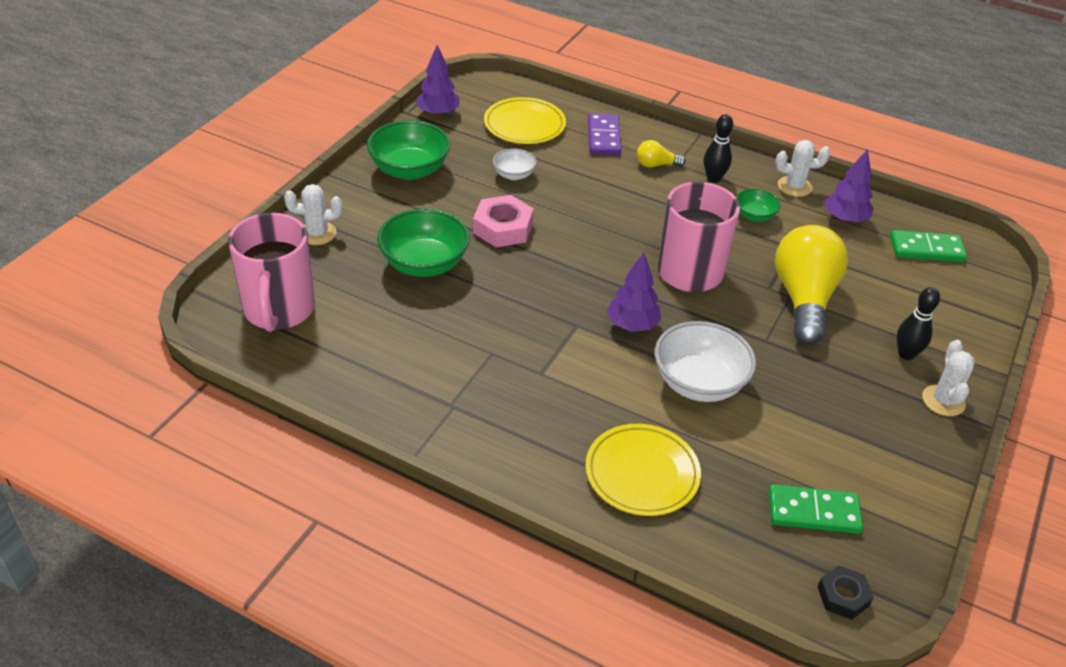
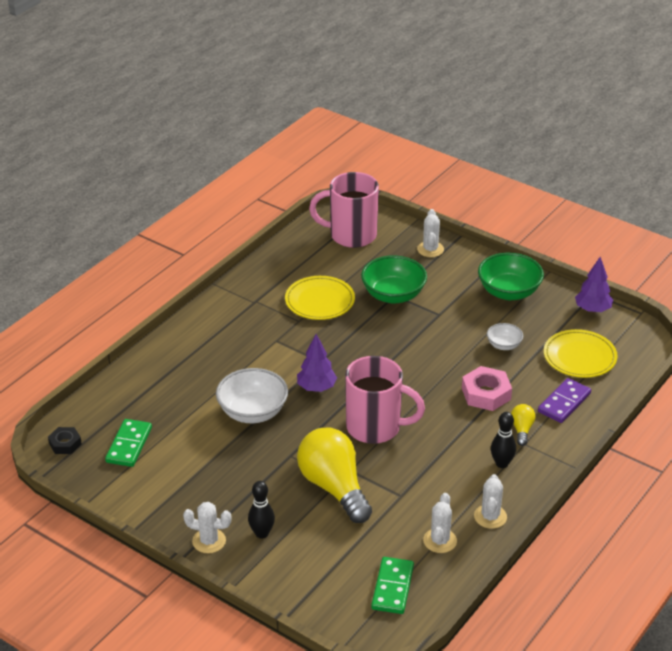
camera: 100 degrees right, 5 degrees down
(503, 228) = (433, 334): pink nut -> pink nut (486, 394)
(603, 137) = (564, 403): purple domino -> purple domino turned 60 degrees counterclockwise
(642, 473) = (180, 374): yellow plate -> yellow plate (320, 301)
(754, 216) = (445, 480): green bowl -> none
(803, 299) = (334, 487): yellow light bulb -> yellow light bulb turned 135 degrees counterclockwise
(845, 219) = (440, 541): purple tree -> white cactus

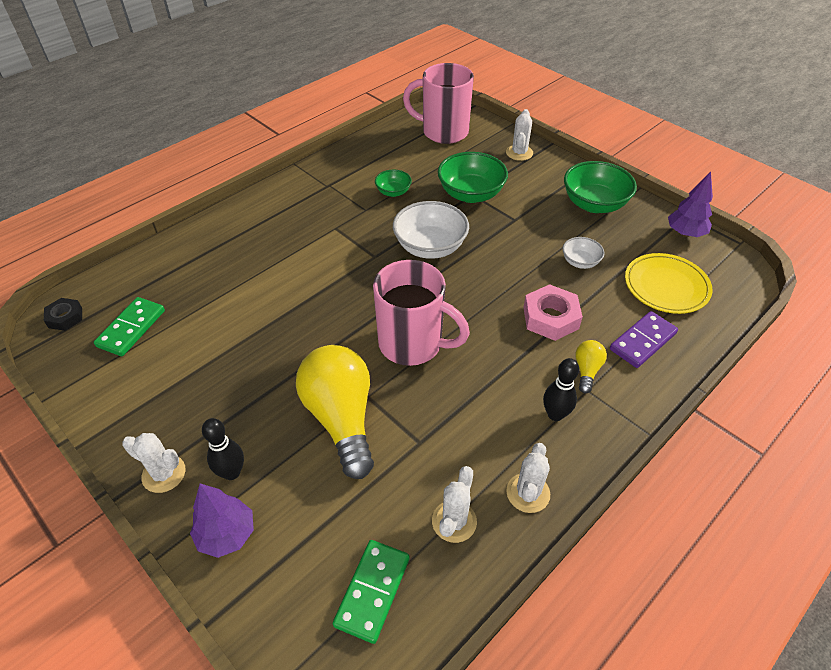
camera: 10 degrees right, 10 degrees up
(252, 412) = (281, 306): white bowl -> white bowl (430, 247)
(316, 388) = (360, 286): purple tree -> purple tree (227, 534)
(320, 301) = (393, 192): yellow plate -> green bowl

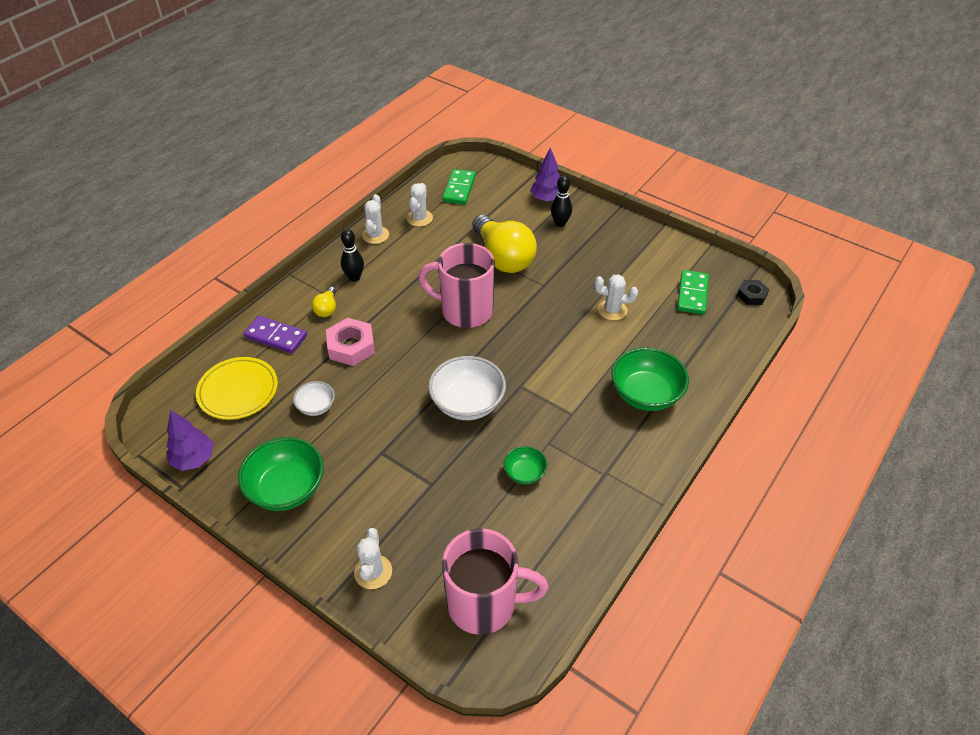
camera: 170 degrees right, 0 degrees up
(164, 474) = (601, 218): white cactus -> white cactus (612, 310)
(471, 194) = (433, 483): green bowl -> green bowl (645, 394)
(643, 341) = (276, 336): purple domino -> purple domino turned 75 degrees clockwise

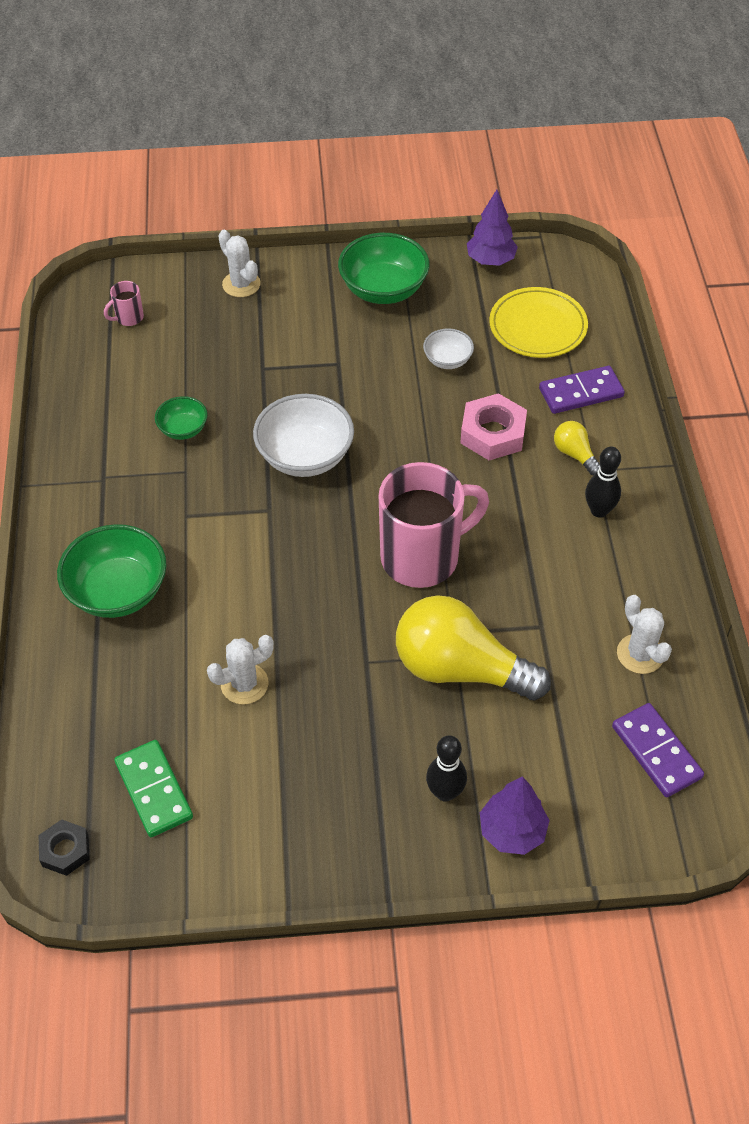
camera: 140 degrees right, 5 degrees up
(375, 235) = (656, 585): white cactus -> none
(459, 189) = (656, 752): green domino -> purple domino
(484, 604) = (129, 318): pink mug -> pink mug, size x0.41

